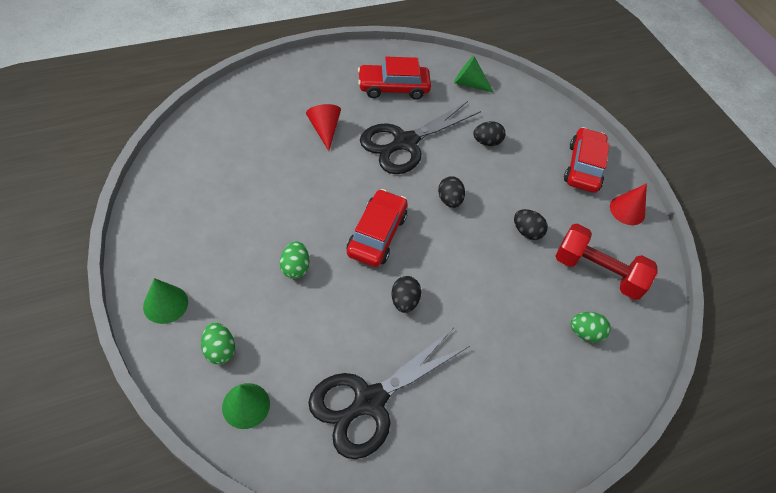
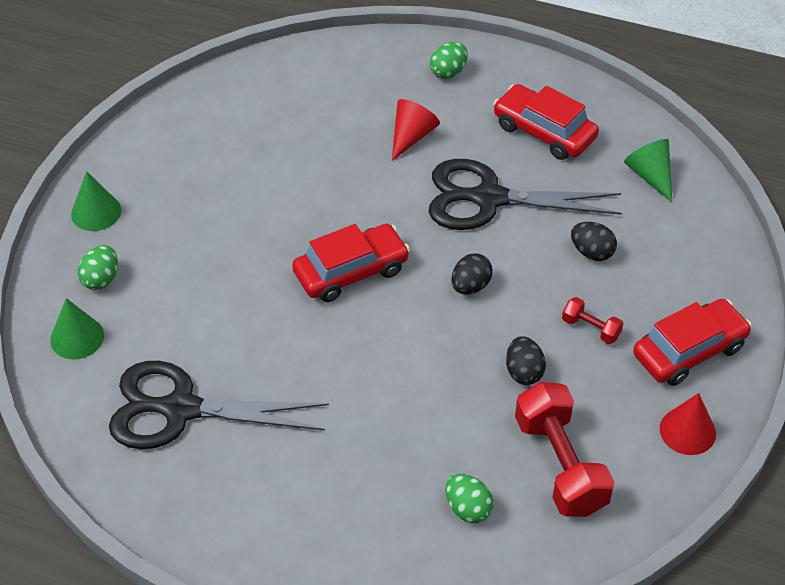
camera: 50 degrees right, 5 degrees down
(295, 267) = (237, 252): green egg -> green egg (448, 72)
(404, 301) = (308, 349): black egg -> none
(530, 185) = (591, 328): none -> red dumbbell

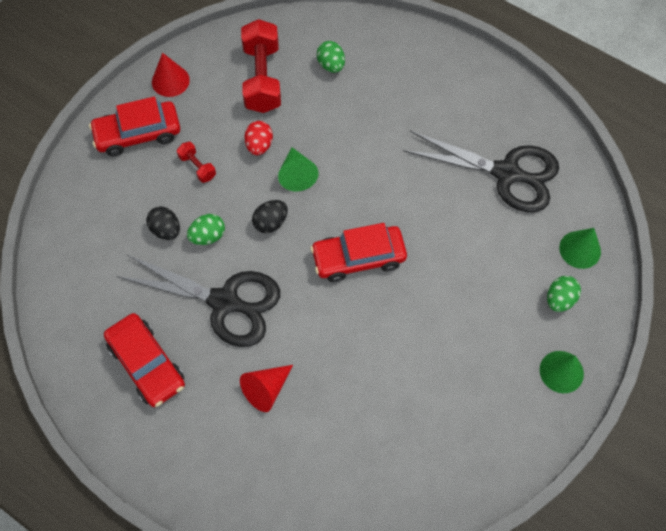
camera: 165 degrees left, 15 degrees up
(448, 72) = (204, 465): green egg -> green egg (208, 236)
(524, 372) = (259, 145): black egg -> red egg
(650, 175) = (82, 292): green cone -> green cone (297, 175)

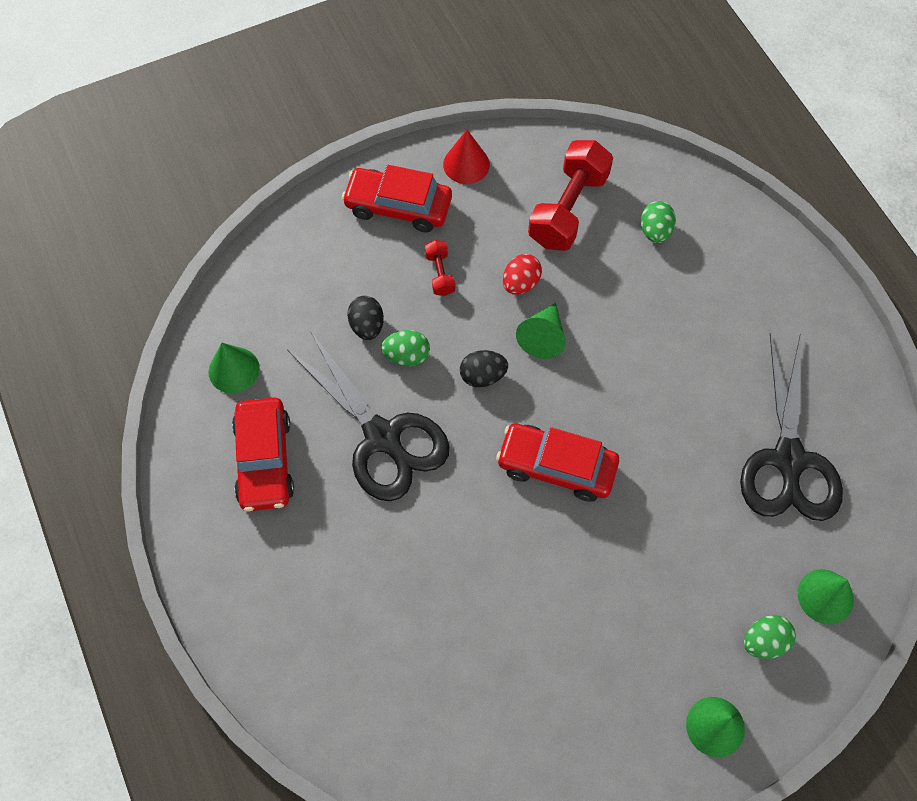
camera: 30 degrees right, 0 degrees up
(83, 312) = (234, 370): none -> green cone
(266, 389) = (370, 557): red cone -> none
(506, 173) = (788, 459): black scissors -> black scissors turned 45 degrees clockwise

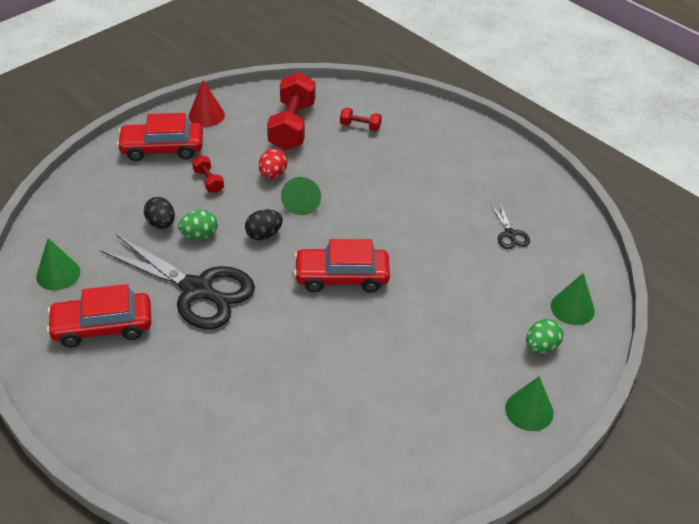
camera: 20 degrees left, 20 degrees down
(265, 460) = (102, 327): red car -> red car turned 105 degrees clockwise
(655, 231) = (360, 126): green egg -> red dumbbell
(788, 459) = (510, 234): black scissors -> black scissors, size x0.42

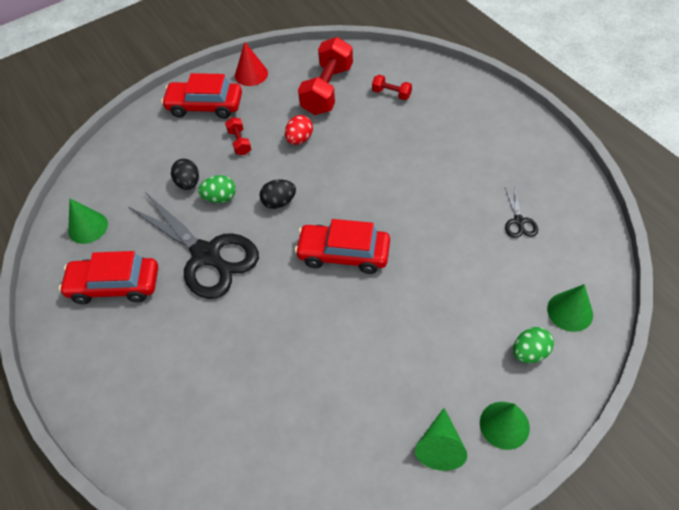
camera: 15 degrees right, 10 degrees up
(301, 202) = (321, 170): green cone -> green cone (440, 446)

